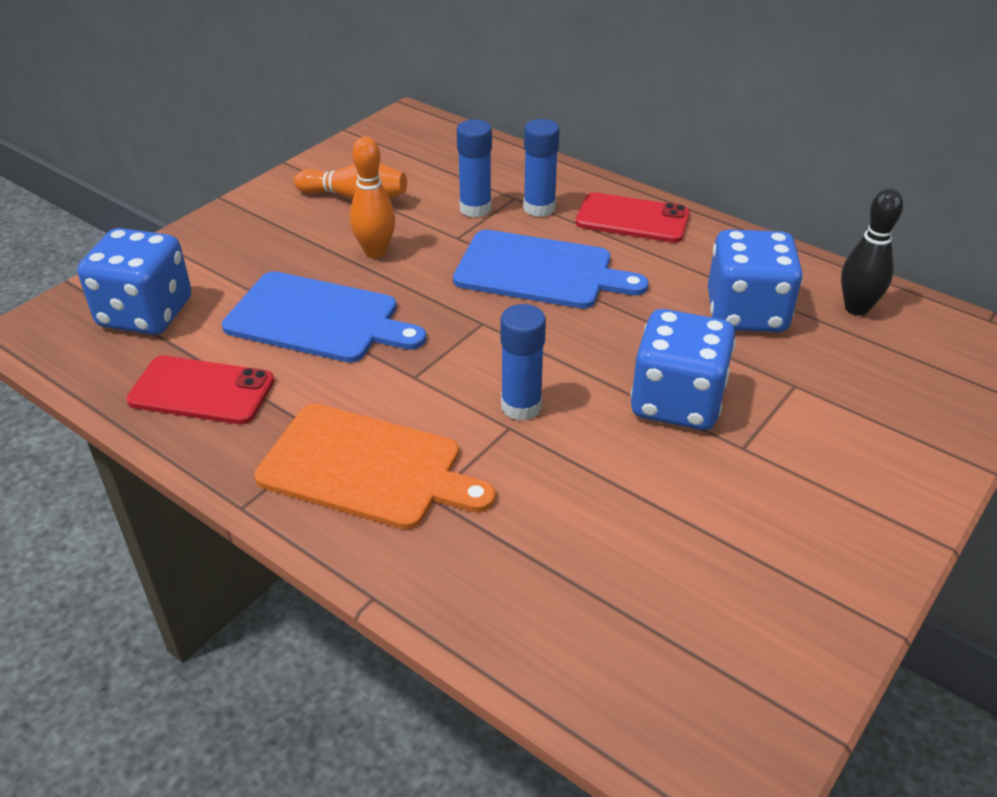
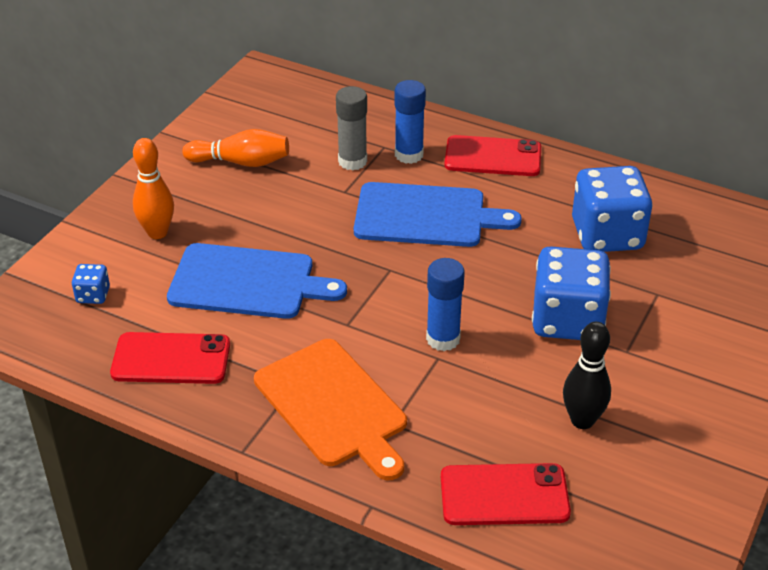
camera: 10 degrees left, 0 degrees up
(146, 313) = (93, 295): blue dice -> blue dice, size x0.45
(367, 468) = (333, 406): orange cutting board -> orange cutting board turned 45 degrees clockwise
(375, 252) = (277, 214): orange bowling pin -> orange bowling pin (157, 232)
(475, 208) = (352, 161): blue glue stick -> grey glue stick
(545, 607) = (504, 495): none -> red phone
(856, 308) = (695, 220): black bowling pin -> black bowling pin (582, 420)

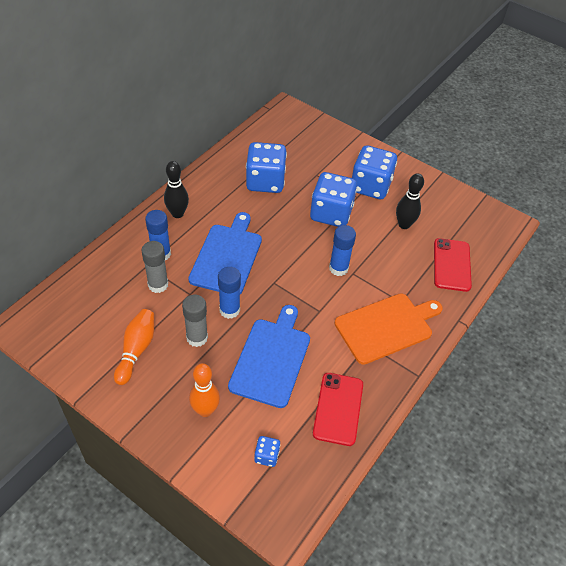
camera: 85 degrees left, 10 degrees up
(270, 209) = (197, 338): none -> grey glue stick
(325, 231) = (229, 310): none -> blue glue stick
(493, 157) = (177, 214): red phone -> black bowling pin
(664, 367) = (370, 186): none -> blue dice

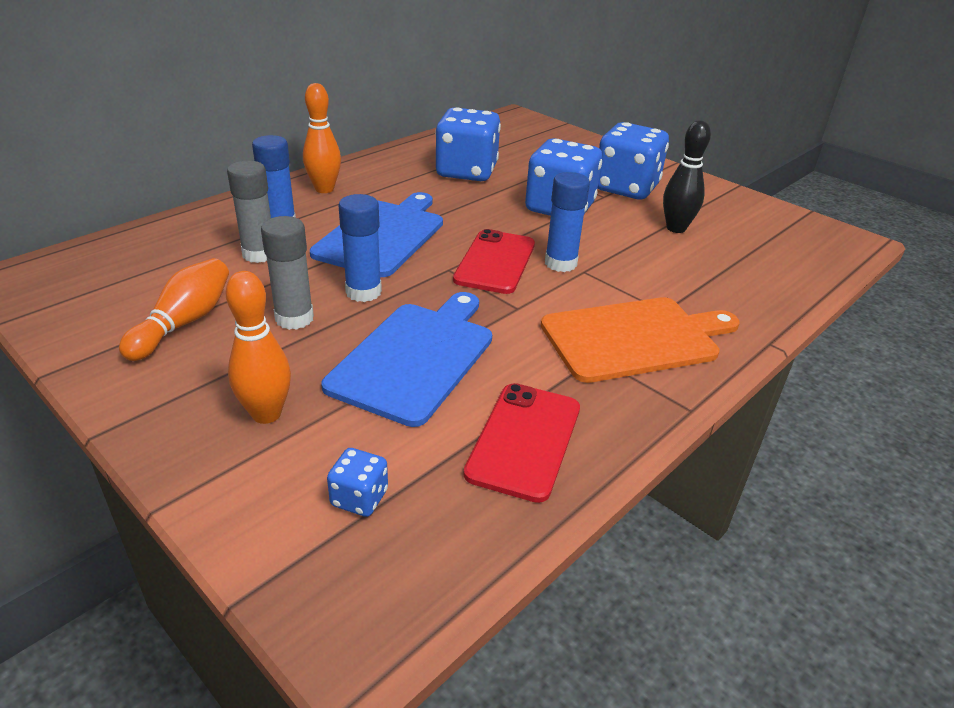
camera: 10 degrees right, 15 degrees down
(177, 214) = (324, 189): black bowling pin -> orange bowling pin
(451, 265) = (756, 277): red phone -> red phone (495, 262)

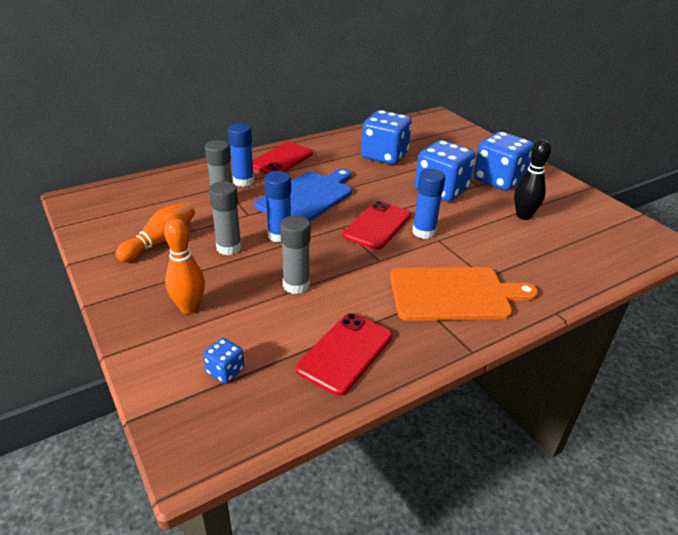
camera: 15 degrees right, 0 degrees up
(324, 189) = (281, 159): orange bowling pin -> red phone
(415, 357) = (296, 285): blue cutting board -> grey glue stick

